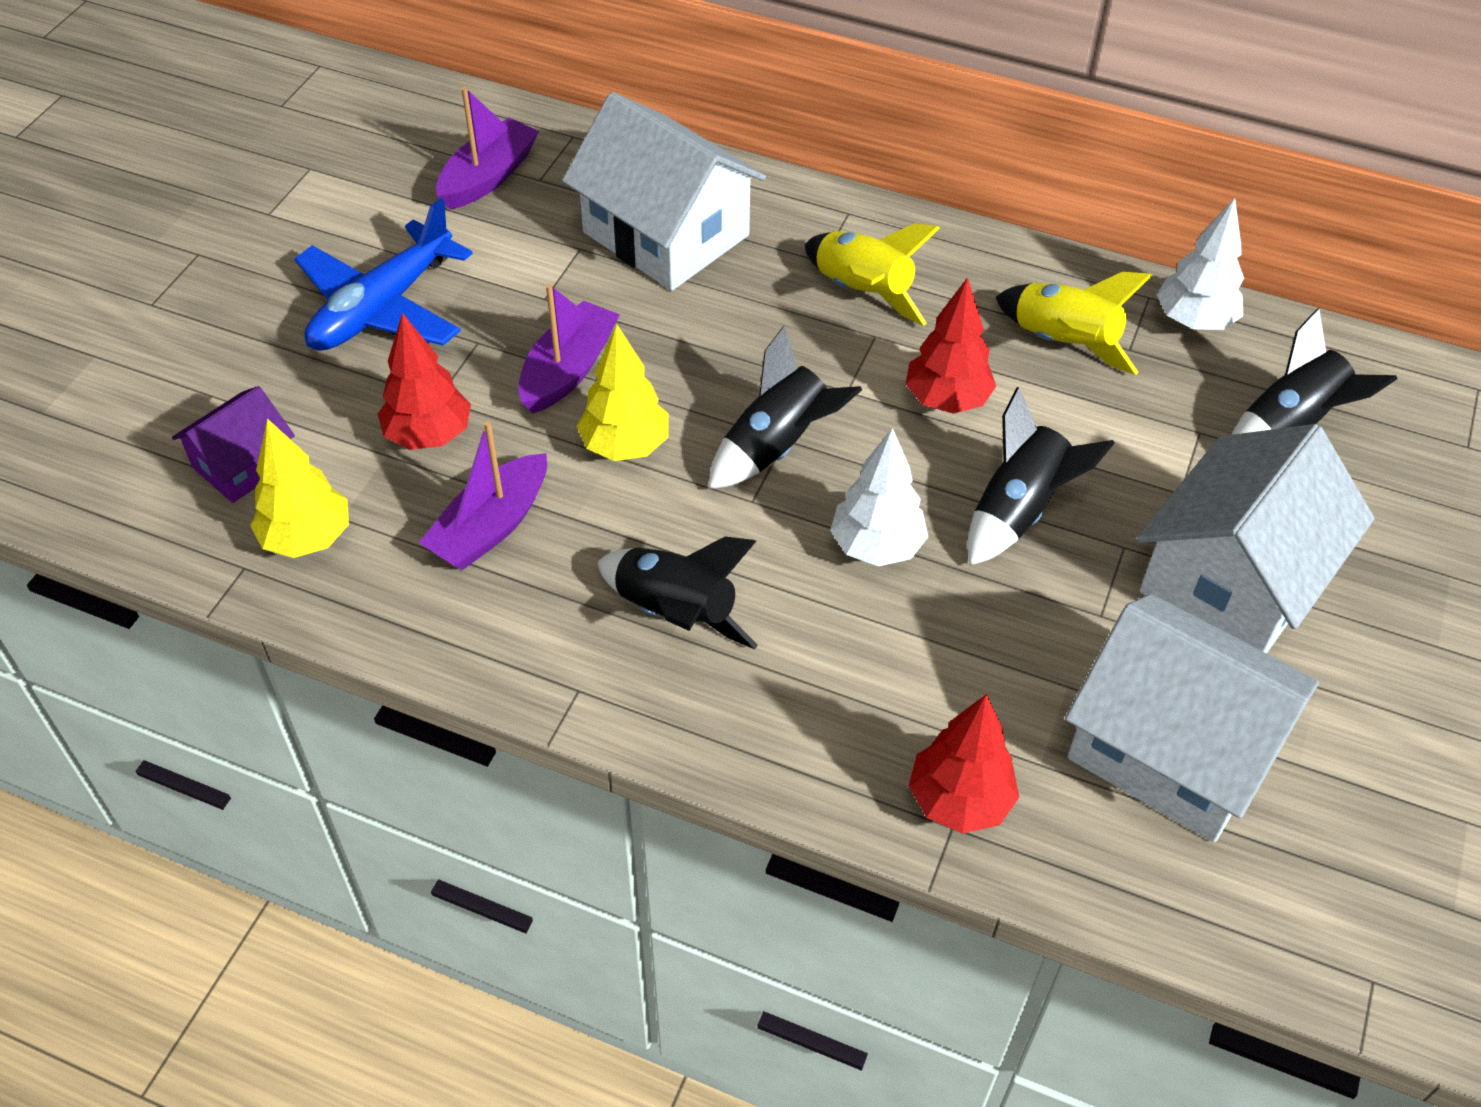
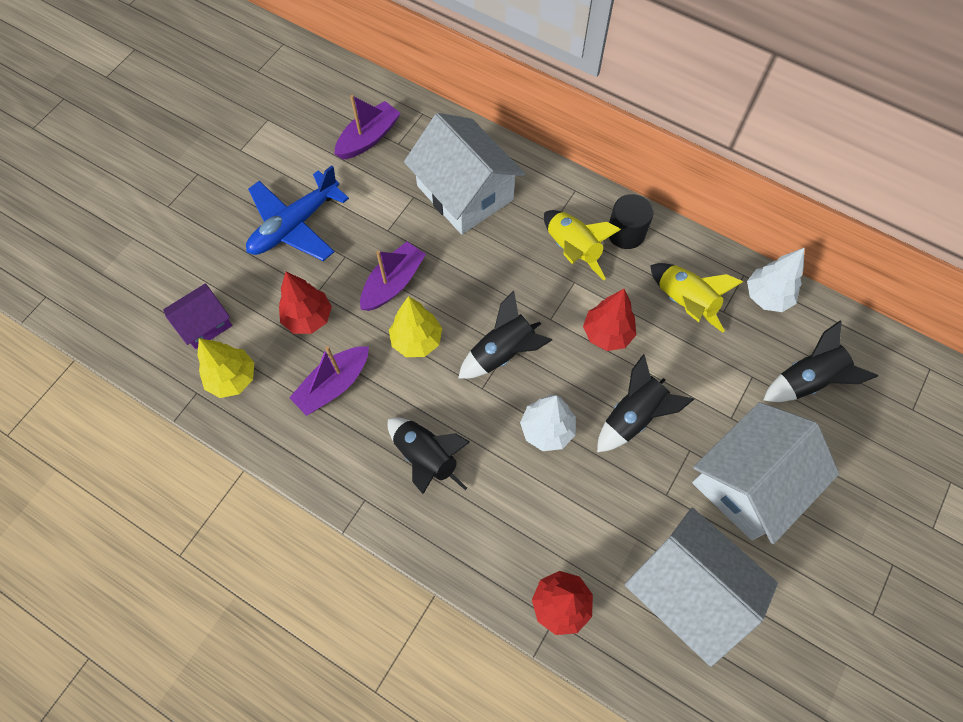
camera: 10 degrees right, 15 degrees up
(944, 260) = (626, 233): none -> black cylinder

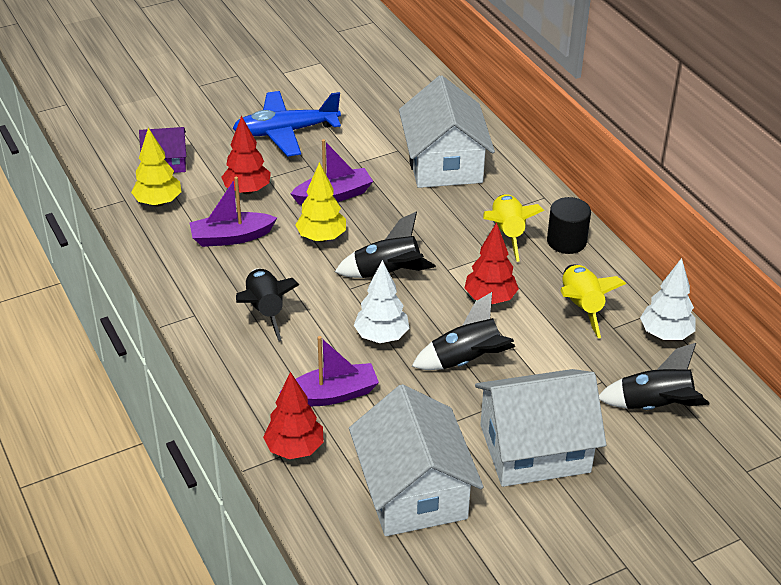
camera: 30 degrees right, 25 degrees down
(368, 138) = (392, 101): purple boat -> purple boat (332, 394)

